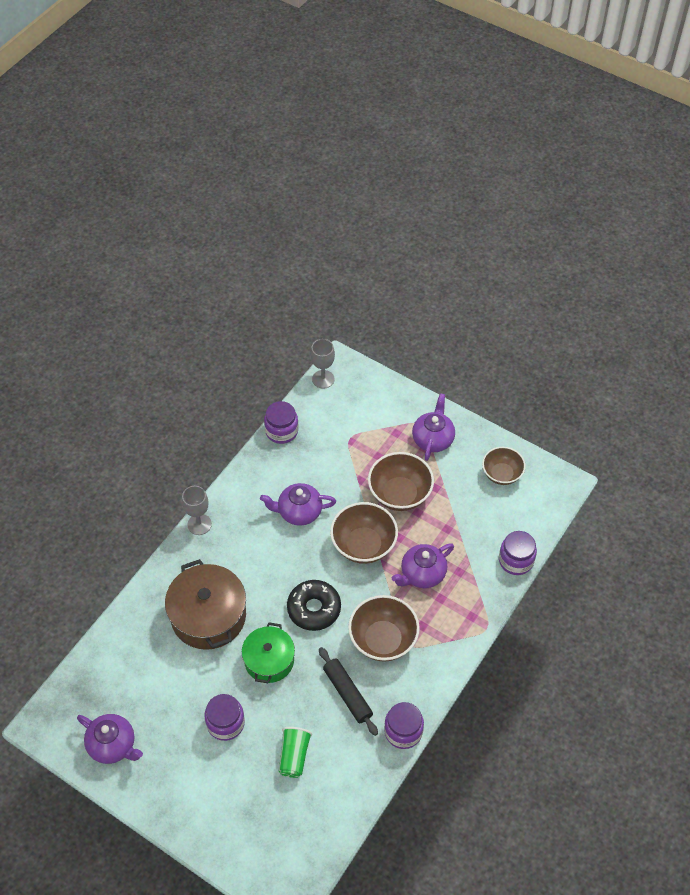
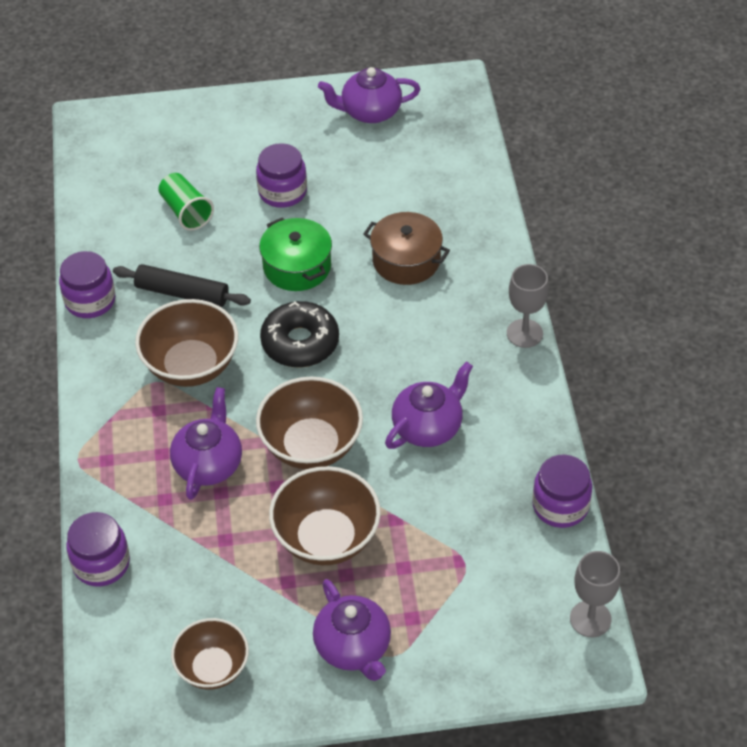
camera: 140 degrees right, 5 degrees down
(208, 616) = (406, 260): brown pot -> brown pot, size x0.65

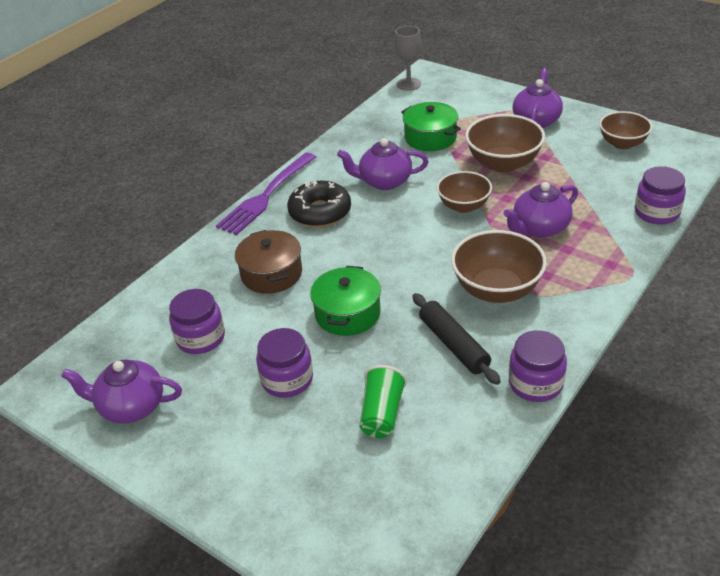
camera: 135 degrees left, 10 degrees down
(300, 342) = (405, 263): black donut -> black donut (320, 212)
(311, 446) = (463, 206): brown bowl -> brown bowl, size x0.66
(370, 112) = (131, 406): purple teapot -> purple teapot turned 150 degrees clockwise
(451, 528) = (430, 138): none -> green pot
(524, 333) = (266, 196): grey goblet -> purple fork
(560, 506) = (364, 122): purple jar -> purple jar (201, 338)

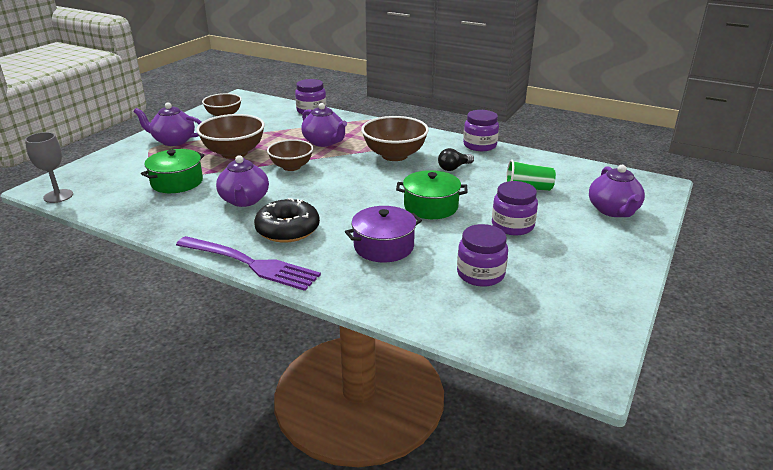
camera: 100 degrees left, 10 degrees down
(131, 406) = (580, 300): purple teapot -> purple teapot (613, 210)
(271, 274) = (383, 246): brown pot -> purple pot
(454, 345) = (454, 168): black rolling pin -> black light bulb

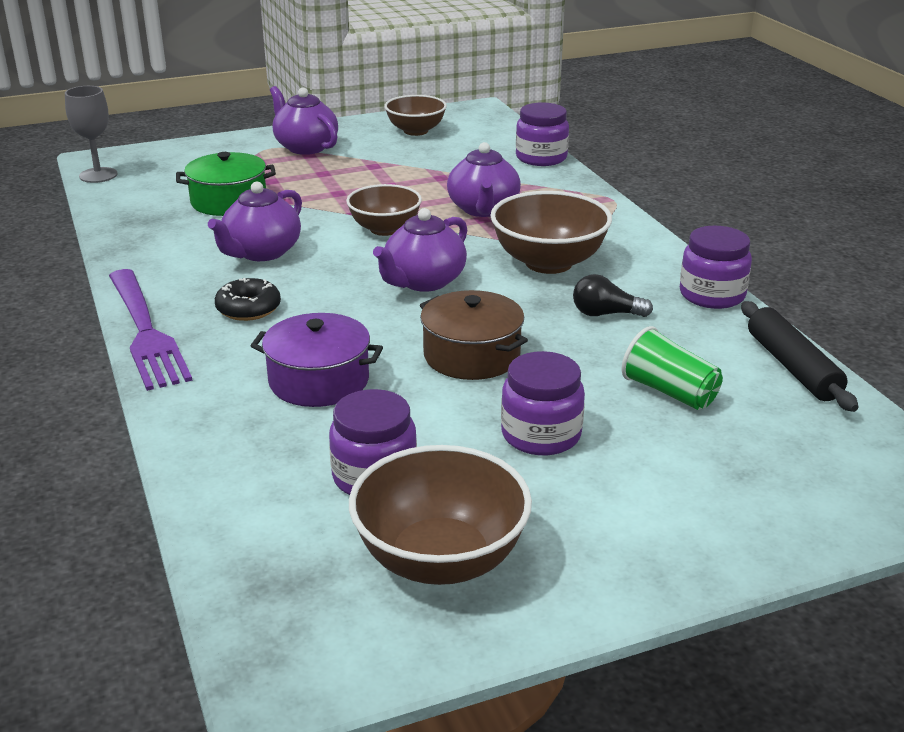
camera: 40 degrees right, 0 degrees up
(234, 153) = (347, 186): brown bowl -> brown bowl (440, 559)
(288, 229) = (248, 308): black donut -> black donut, size x0.65
(431, 206) = (471, 355): green pot -> brown pot
(551, 162) = (792, 367): none -> black rolling pin
(613, 210) = (757, 490): purple teapot -> purple teapot (423, 281)

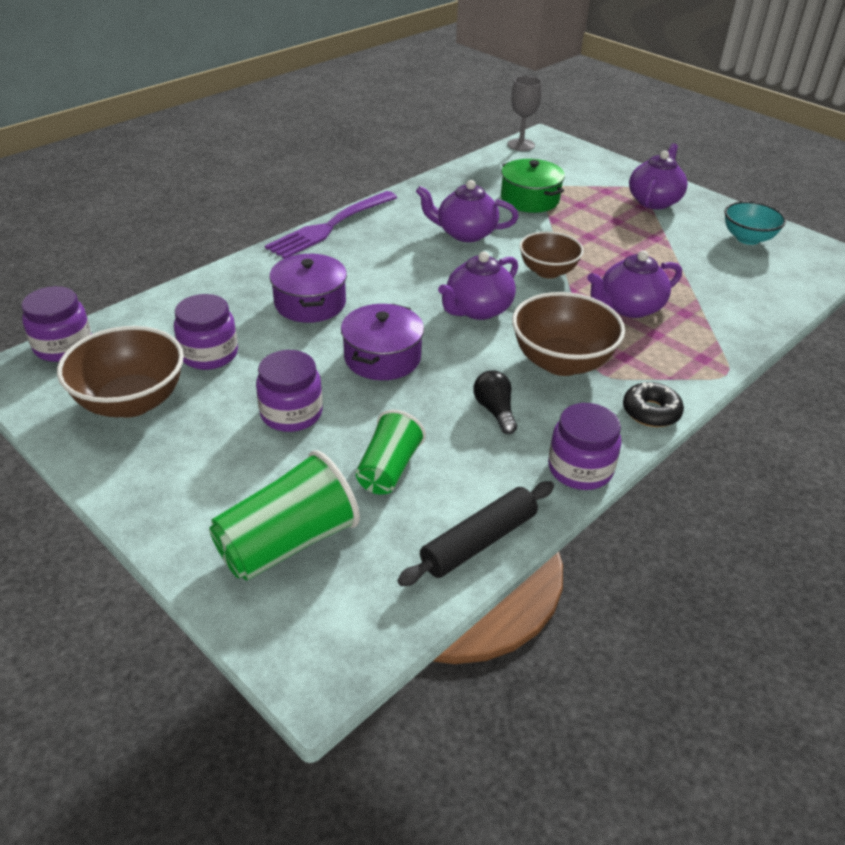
camera: 65 degrees right, 10 degrees up
(248, 308) = (384, 251): black donut -> black donut (651, 412)
(416, 131) = (747, 238): brown bowl -> turquoise bowl
(423, 281) = (477, 309): purple teapot -> purple teapot turned 60 degrees counterclockwise
(471, 355) = (382, 357): brown pot -> purple pot
(541, 158) = (771, 314): purple jar -> purple jar (63, 346)
(762, 476) = (288, 543): none -> green cup

